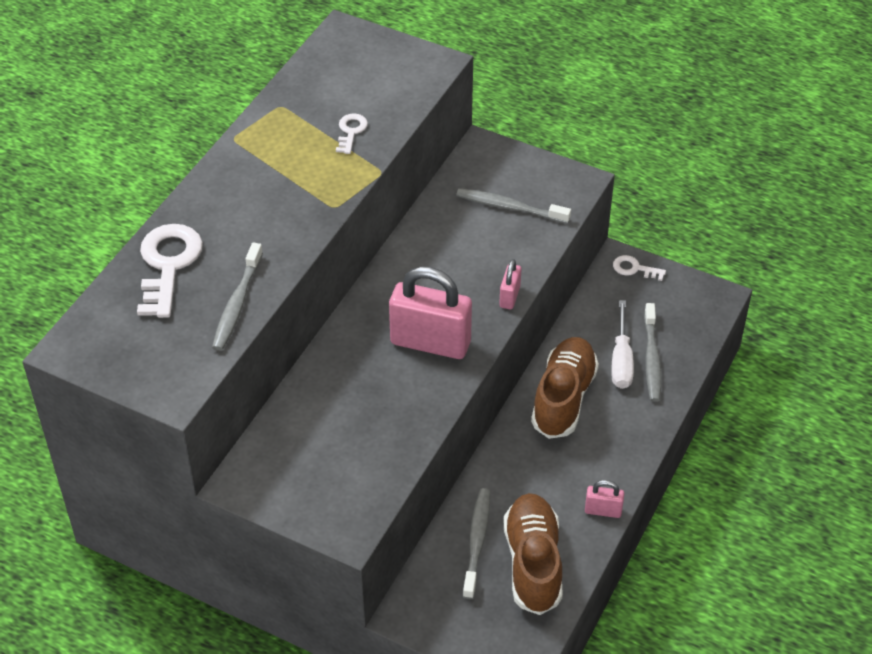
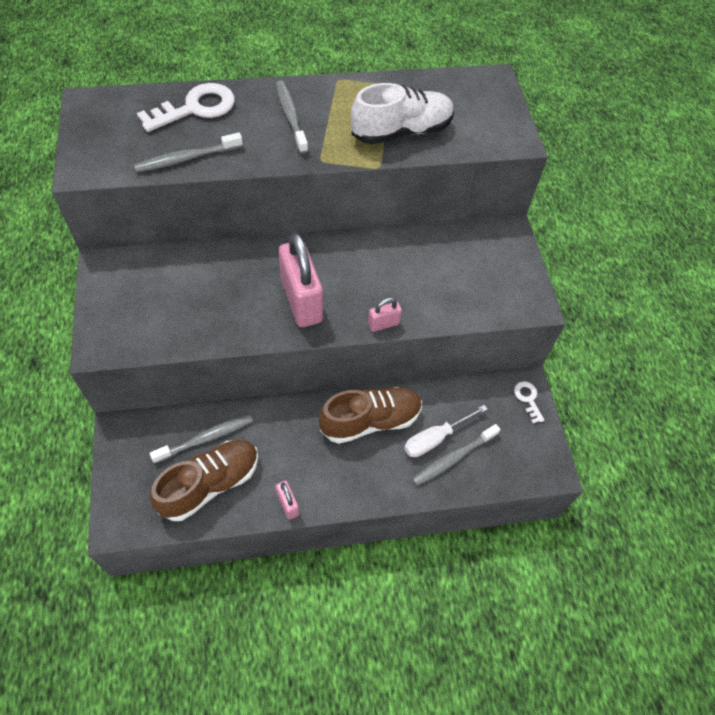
camera: 50 degrees right, 10 degrees up
(351, 131) = (401, 131): white key -> white shoe
(509, 207) = (468, 277): grey toothbrush -> grey toothbrush (290, 116)

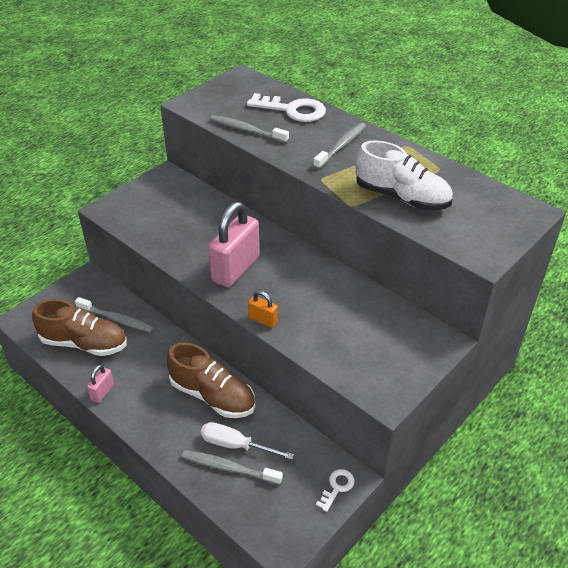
camera: 55 degrees right, 15 degrees down
(383, 324) = (263, 320): pink padlock -> orange padlock

